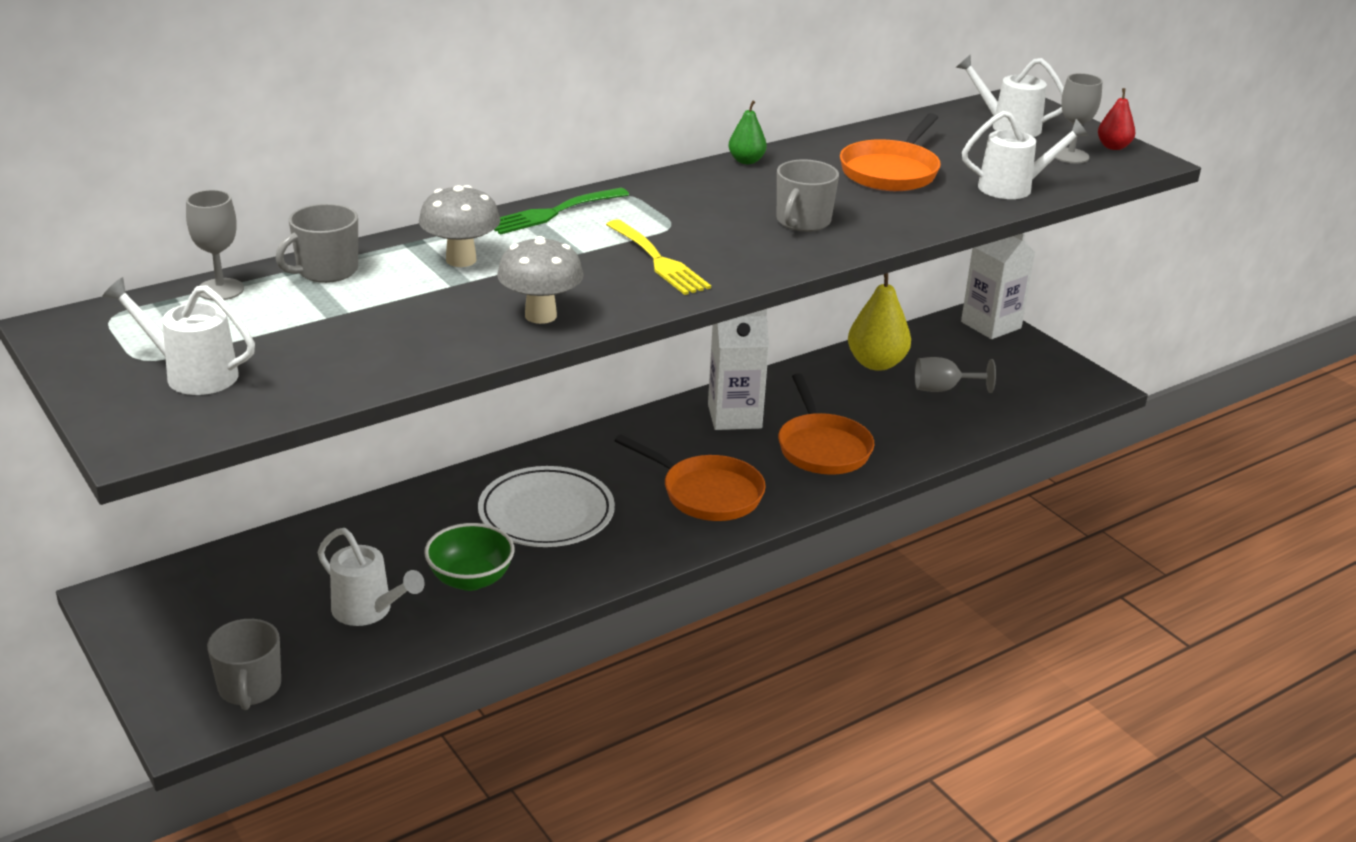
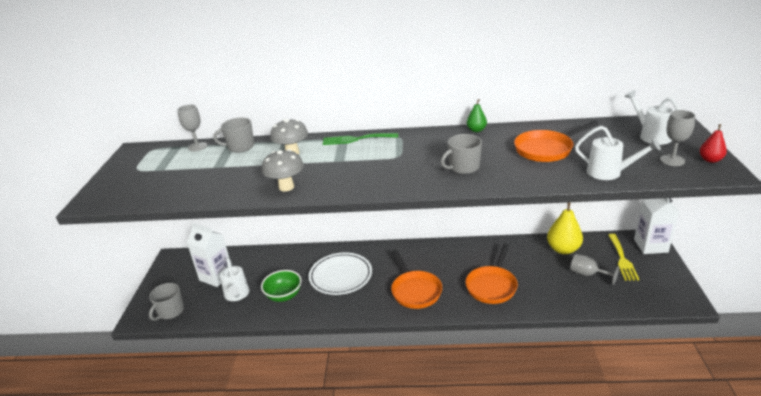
camera: 40 degrees right, 0 degrees up
(192, 374) = (141, 179): white watering can -> none
(658, 261) = (369, 172): yellow fork -> yellow fork (622, 259)
(734, 416) = (465, 256): white carton -> white carton (216, 276)

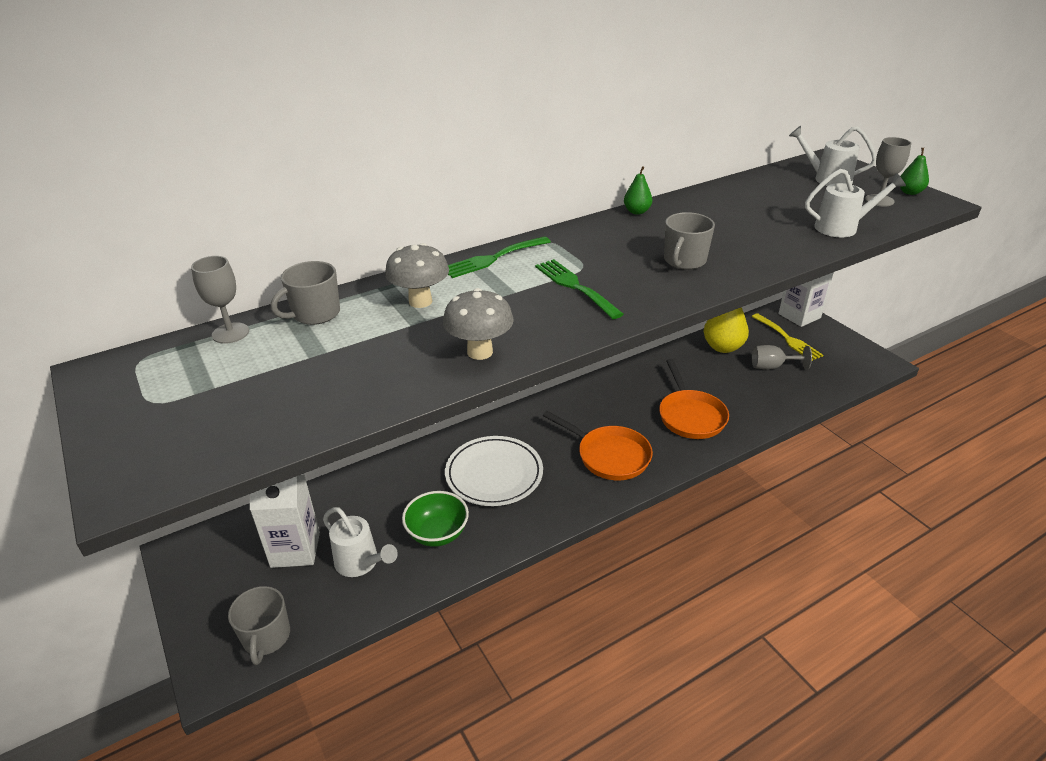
camera: 35 degrees left, 5 degrees up
(378, 166) = (575, 286): none -> green fork
(546, 149) = (746, 217): orange pan -> none
(710, 160) = (910, 192): red pear -> green pear

